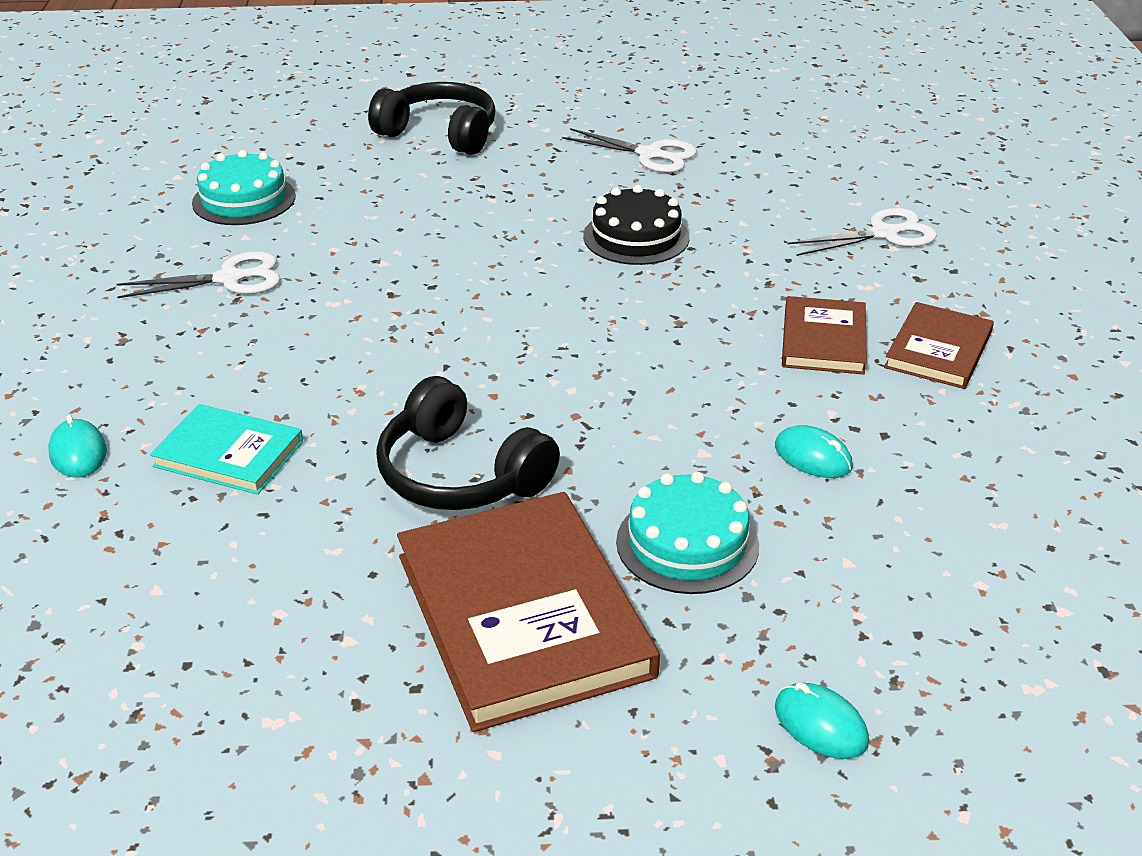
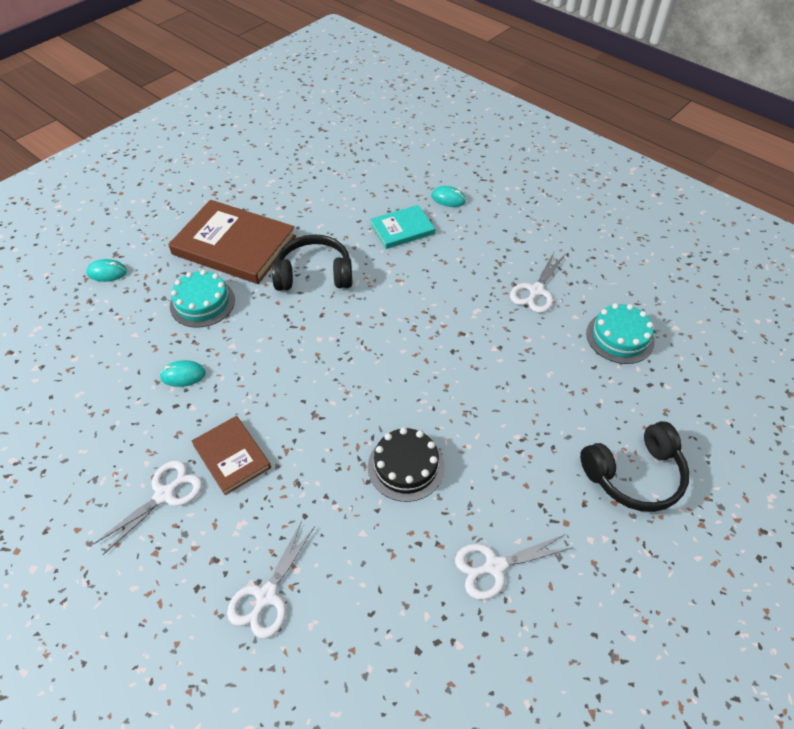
camera: 135 degrees right, 15 degrees up
(938, 350) = (165, 495): brown book -> white scissors

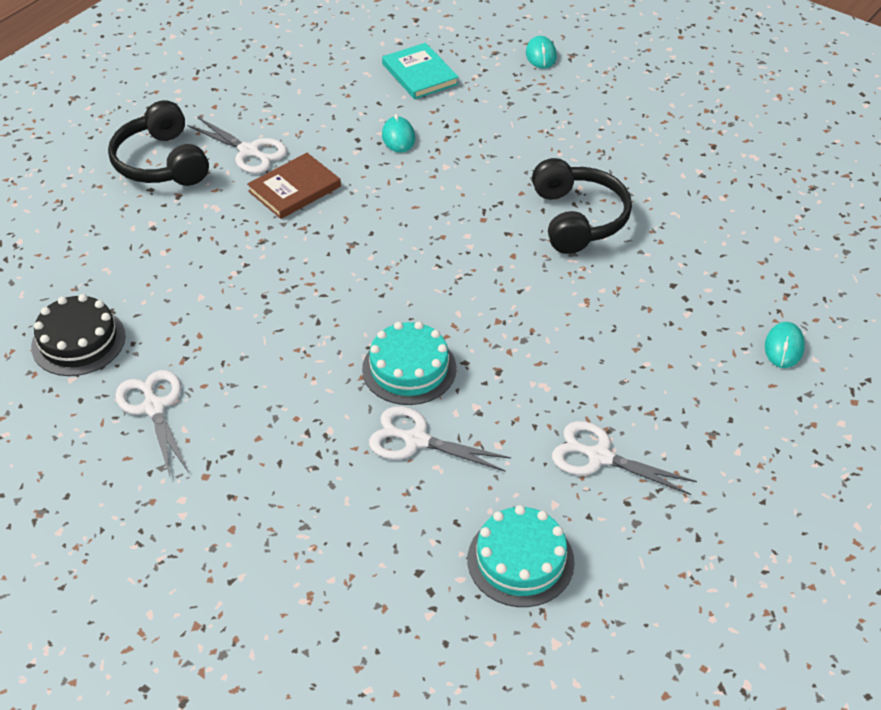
camera: 85 degrees right, 5 degrees down
(202, 303) = (508, 133): turquoise cake -> turquoise cake (409, 369)
(234, 245) = (613, 142): brown book -> none
(266, 596) = (138, 235): white scissors -> white scissors (416, 440)
(402, 229) = (694, 298): turquoise book -> turquoise book (420, 74)
(406, 466) = (283, 326): black cake -> black cake (78, 341)
(634, 475) = (272, 555): black headphones -> black headphones (162, 162)

